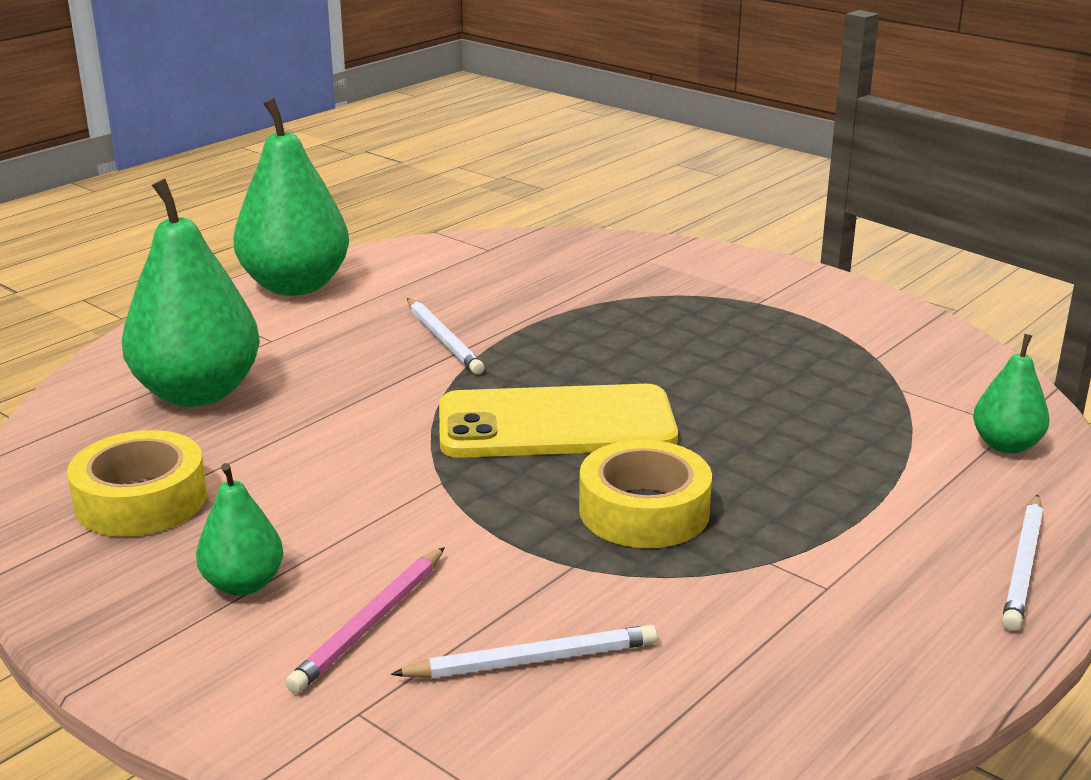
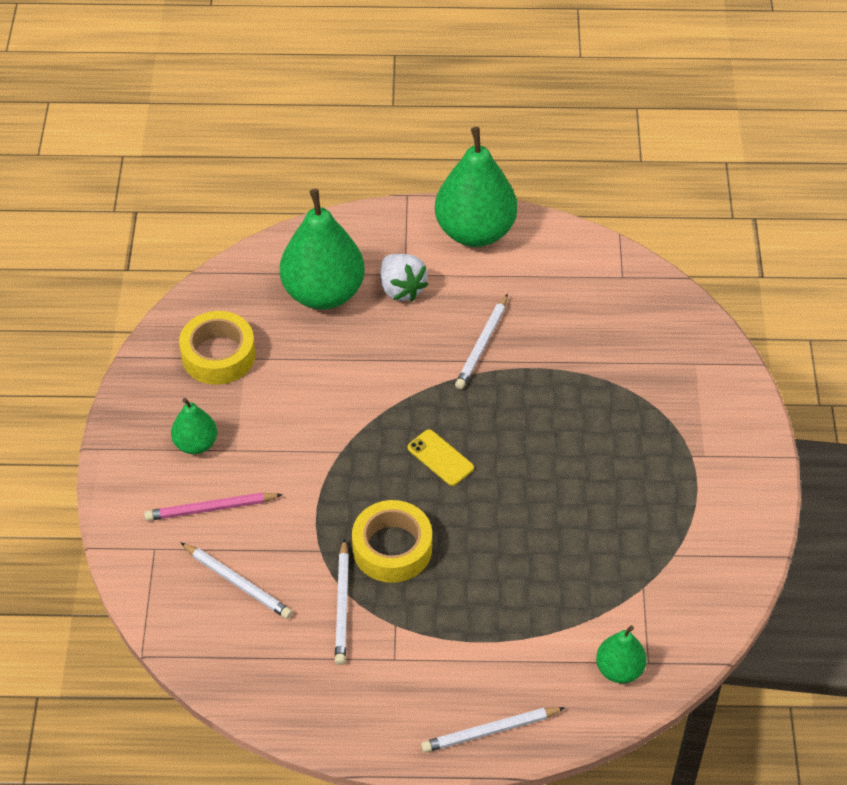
camera: 50 degrees right, 25 degrees up
(286, 349) = (401, 289): none -> white strawberry
(556, 424) = (440, 458): yellow phone -> yellow phone, size x0.44
(687, 588) = (342, 605): none -> white pencil

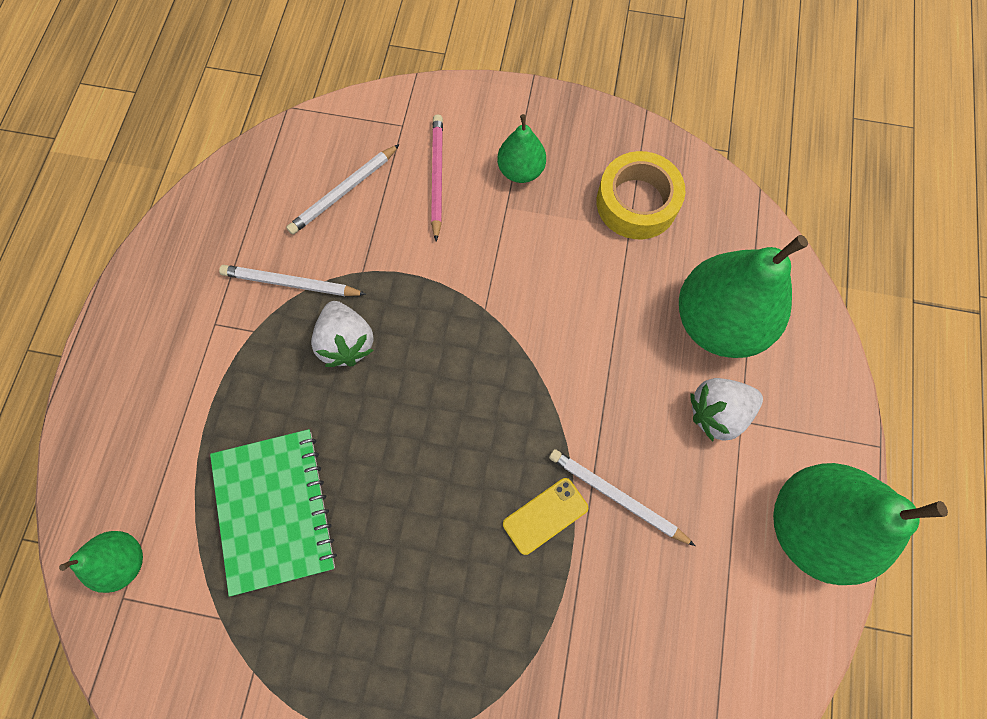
camera: 100 degrees right, 20 degrees up
(392, 548) = (346, 342): yellow tape -> white strawberry
(440, 458) = (454, 414): yellow phone -> yellow phone (545, 515)
(490, 731) = (101, 403): white pencil -> none
(550, 569) = (275, 510): none -> green notebook

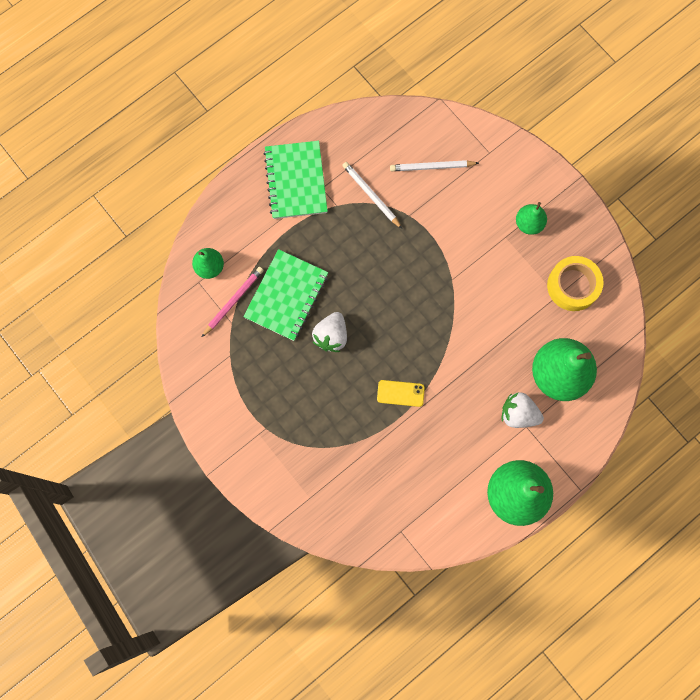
camera: 40 degrees right, 5 degrees up
(169, 342) = (295, 181): none -> green notebook
(346, 342) = (375, 245): white strawberry -> white strawberry (331, 336)
(437, 177) = (484, 194): pink pencil -> pink pencil (233, 301)
(617, 497) = (439, 411): white pencil -> none

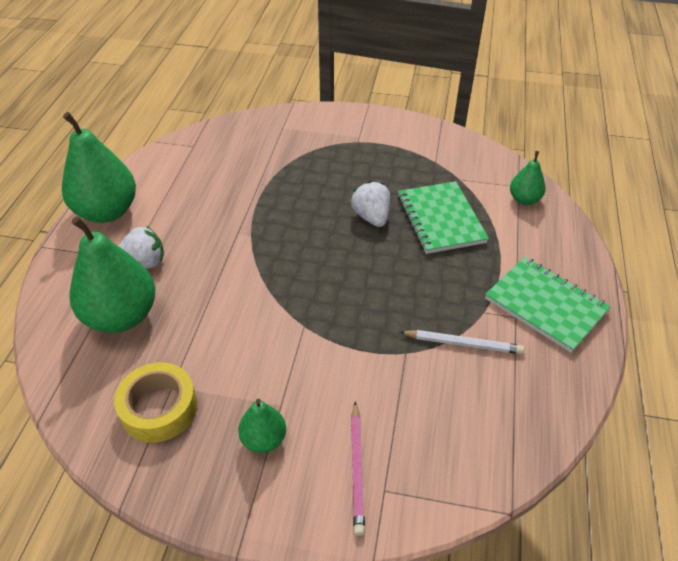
camera: 140 degrees right, 30 degrees down
(233, 301) = (476, 191): pink pencil -> pink pencil (357, 469)
(400, 393) = (271, 216): yellow phone -> none
(432, 167) = (433, 419): white pencil -> none

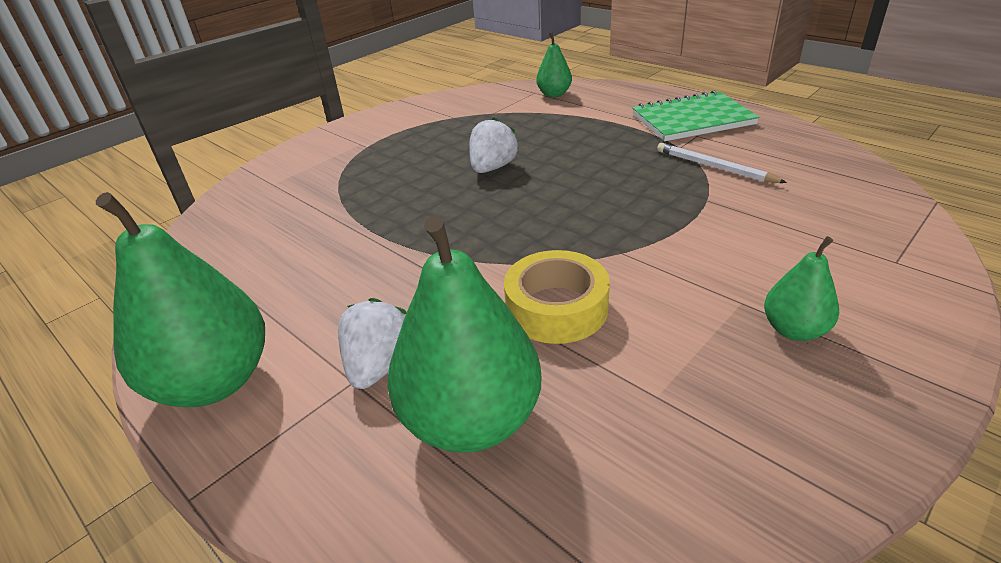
camera: 55 degrees left, 10 degrees down
(159, 408) = (694, 421): yellow tape -> yellow tape (556, 308)
(357, 469) = (861, 271): pink pencil -> none
(371, 217) = (492, 168): white strawberry -> white strawberry turned 105 degrees clockwise
(440, 219) = (537, 135): green notebook -> none
(463, 344) = (714, 167): white pencil -> white pencil turned 90 degrees counterclockwise

